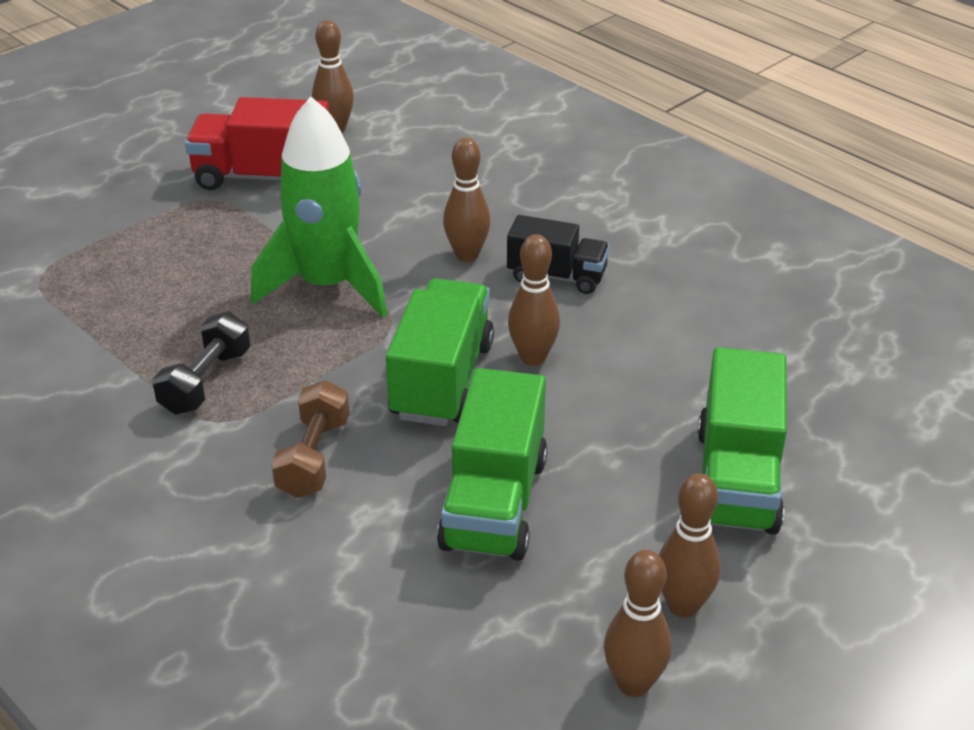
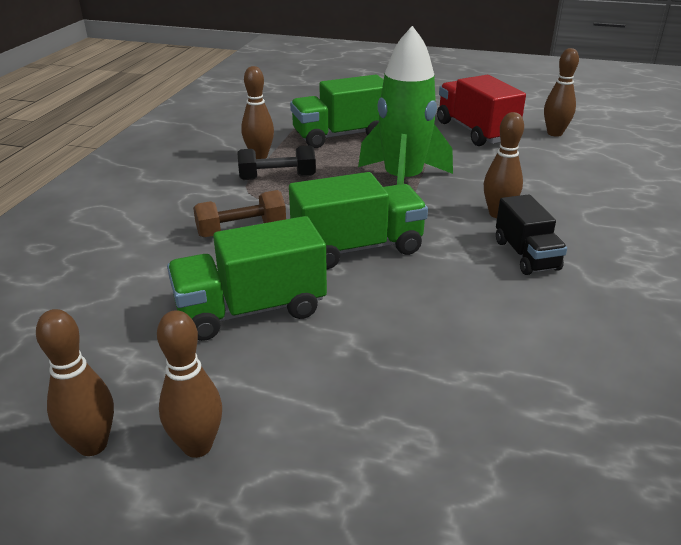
camera: 60 degrees right, 5 degrees down
(533, 357) = (422, 275): brown bowling pin -> brown bowling pin (259, 156)
(737, 480) = (381, 430): green truck -> green truck (341, 136)

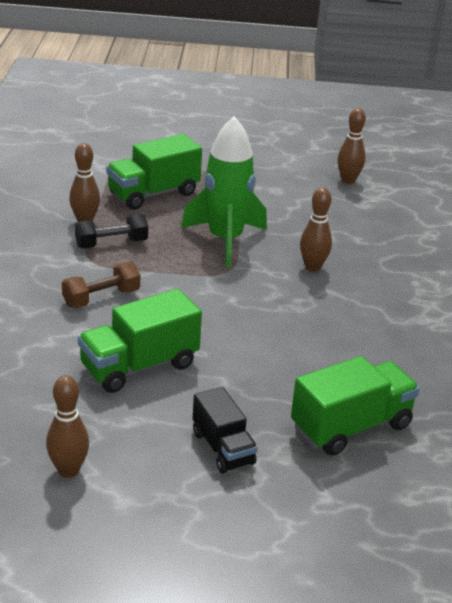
camera: 15 degrees left, 0 degrees up
(197, 446) = (143, 463): brown bowling pin -> none
(357, 248) = (205, 307): green truck -> green truck (351, 427)
(475, 131) = (277, 182): red truck -> none
(526, 255) = (340, 303): black truck -> black truck (223, 448)

